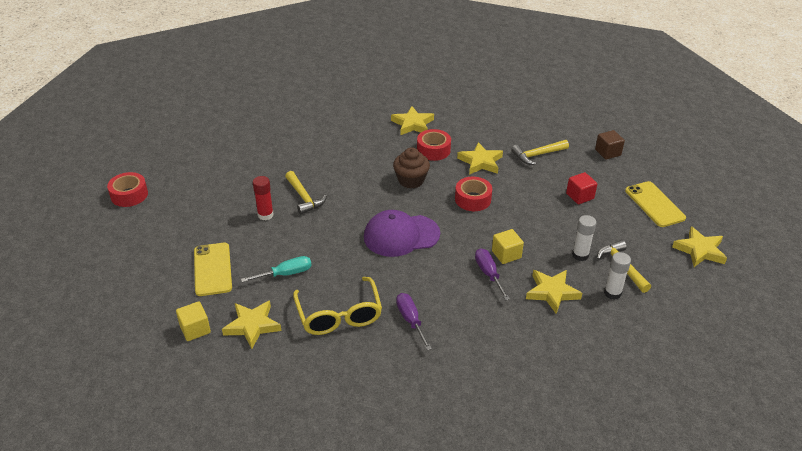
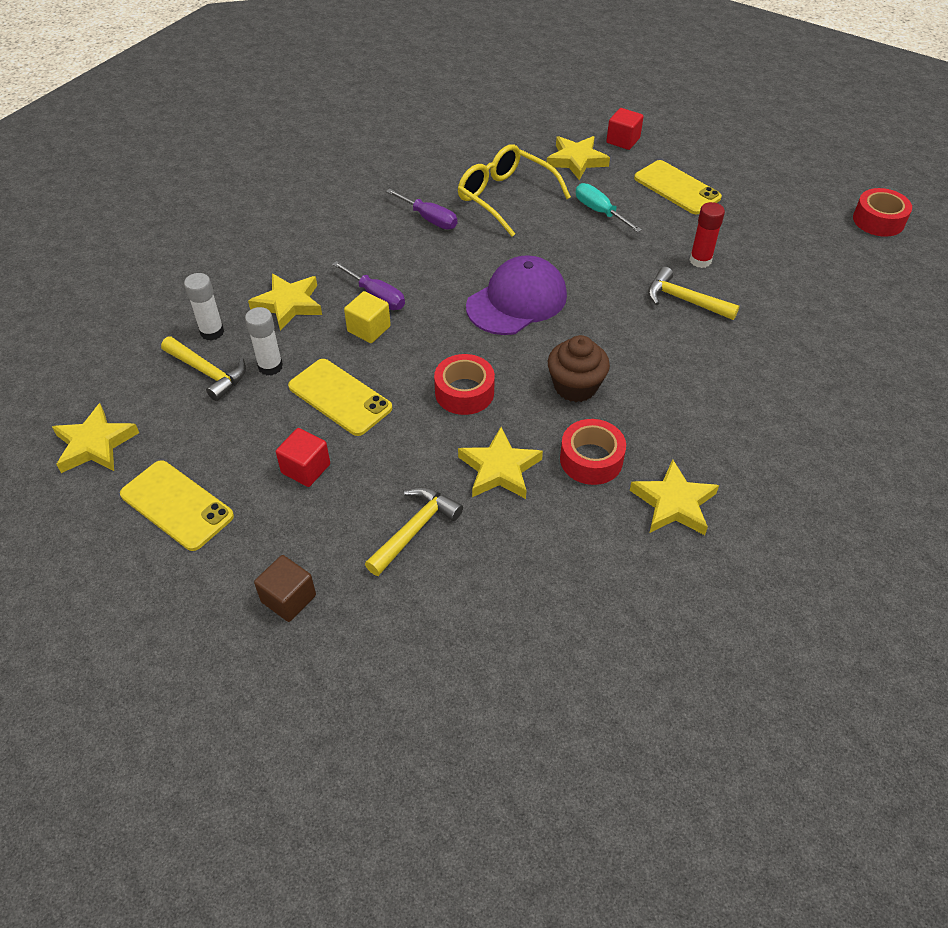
camera: 150 degrees right, 10 degrees up
(195, 329) = (623, 140): yellow cube -> red cube
(286, 274) = (599, 211): turquoise screwdriver -> turquoise screwdriver turned 105 degrees clockwise
(545, 222) = (340, 397): none -> yellow phone

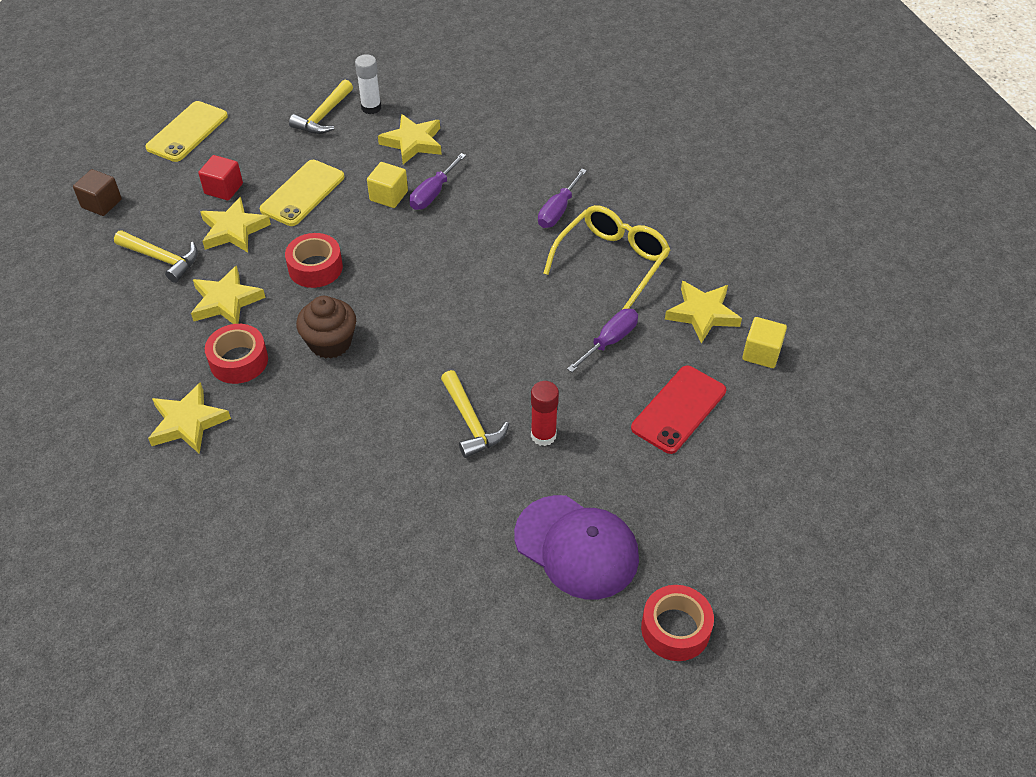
camera: 80 degrees right, 0 degrees up
(95, 444) = (244, 80): yellow star -> yellow star (233, 230)
(270, 366) = (334, 148): white glue stick -> none
(517, 301) = (445, 289): purple cap -> purple cap (576, 547)
(599, 211) = (610, 341): turquoise screwdriver -> purple screwdriver
(623, 140) = (761, 353): red cube -> yellow cube
(677, 188) = (678, 409): yellow phone -> red phone
(684, 300) = (471, 422): yellow hammer -> yellow hammer turned 135 degrees clockwise

